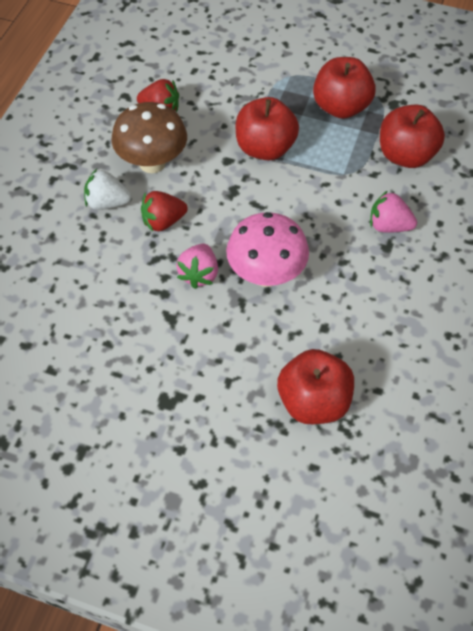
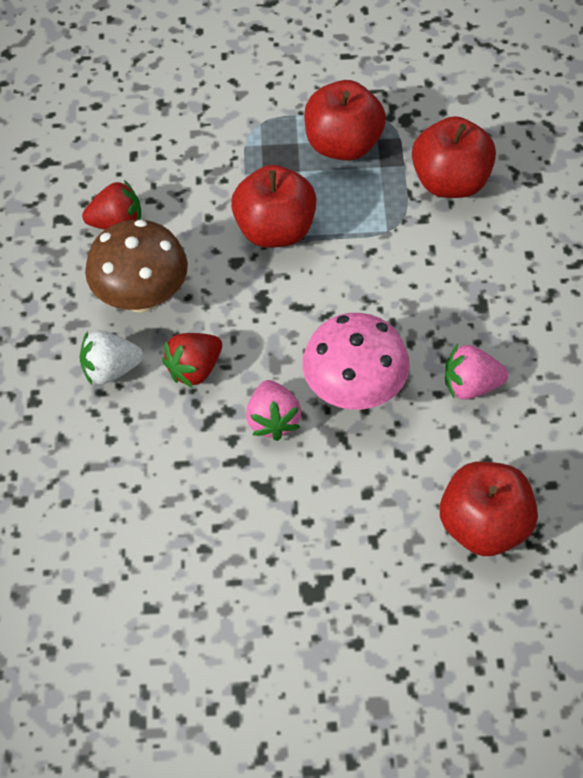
camera: 20 degrees left, 0 degrees up
(389, 226) = (471, 279): pink strawberry -> pink strawberry (471, 386)

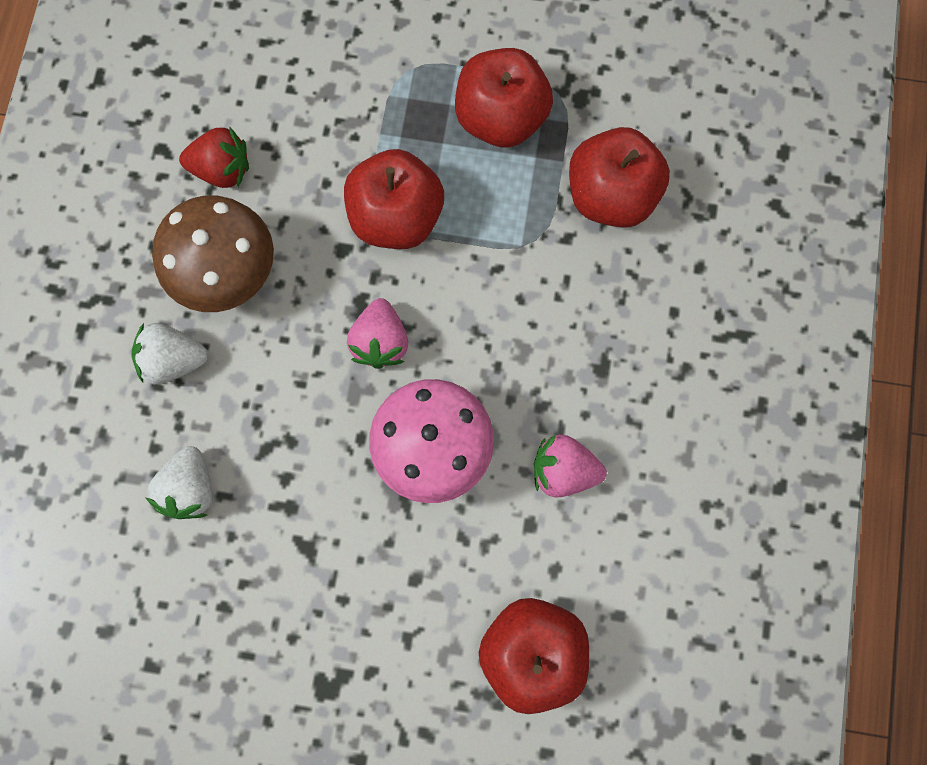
camera: 10 degrees right, 20 degrees up
(150, 463) = (190, 488): none -> white strawberry
(194, 369) = (265, 380): red strawberry -> none
(273, 421) = (335, 465): pink strawberry -> pink strawberry (380, 341)

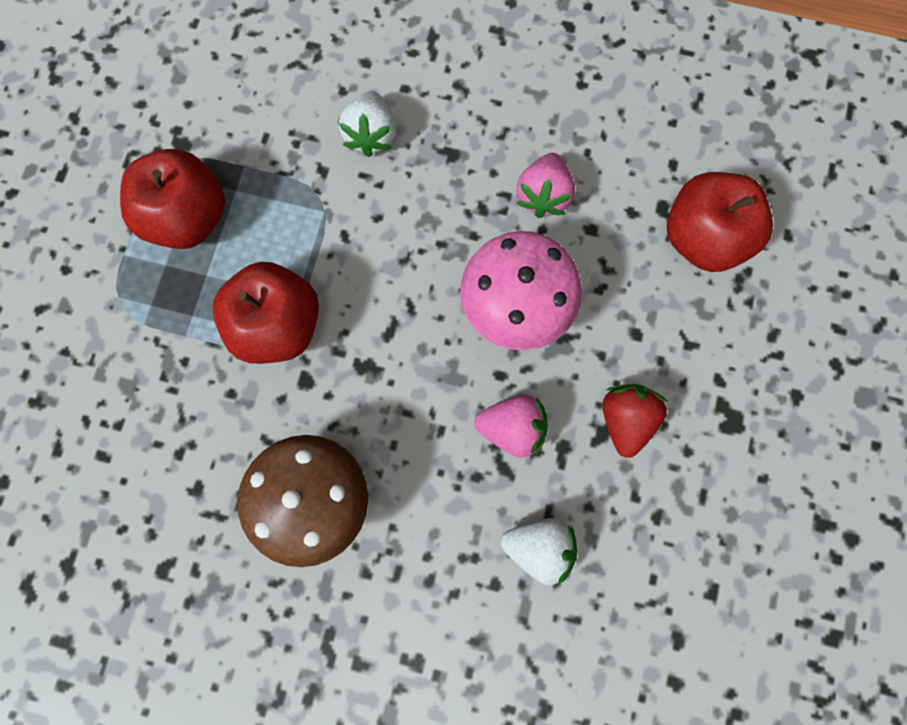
camera: 85 degrees left, 0 degrees up
(174, 360) = (403, 561): white strawberry -> white strawberry (371, 135)
(222, 169) = (198, 502): red strawberry -> red strawberry (625, 420)
(380, 341) = (405, 350): pink strawberry -> pink strawberry (512, 428)
(610, 195) = (285, 128): red apple -> none

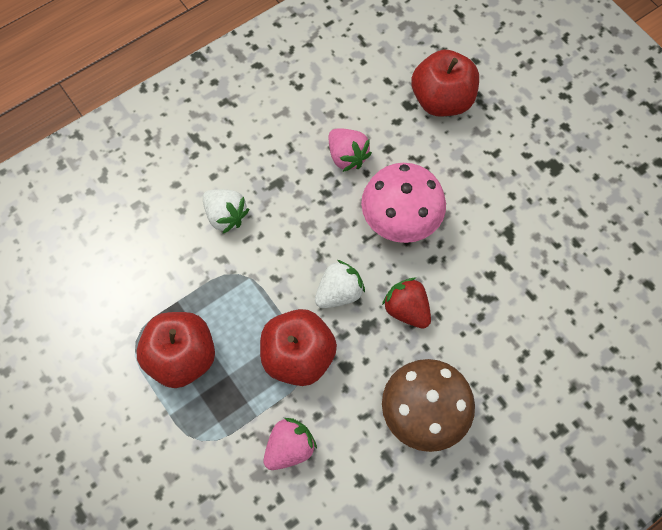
camera: 50 degrees left, 10 degrees down
(512, 428) = (468, 276): pink strawberry -> pink strawberry (289, 448)
(539, 547) = (546, 314): white strawberry -> white strawberry (339, 293)
(625, 420) = (510, 216): red strawberry -> red strawberry (407, 309)

